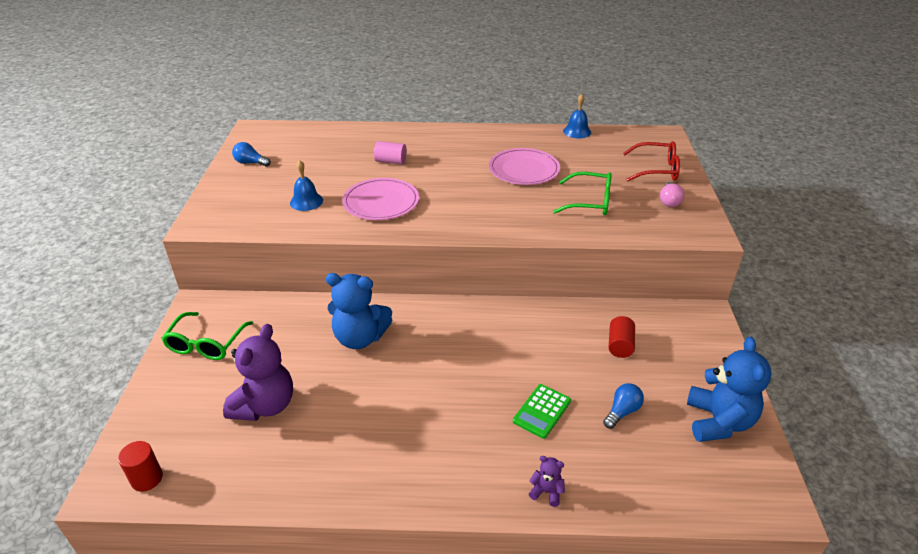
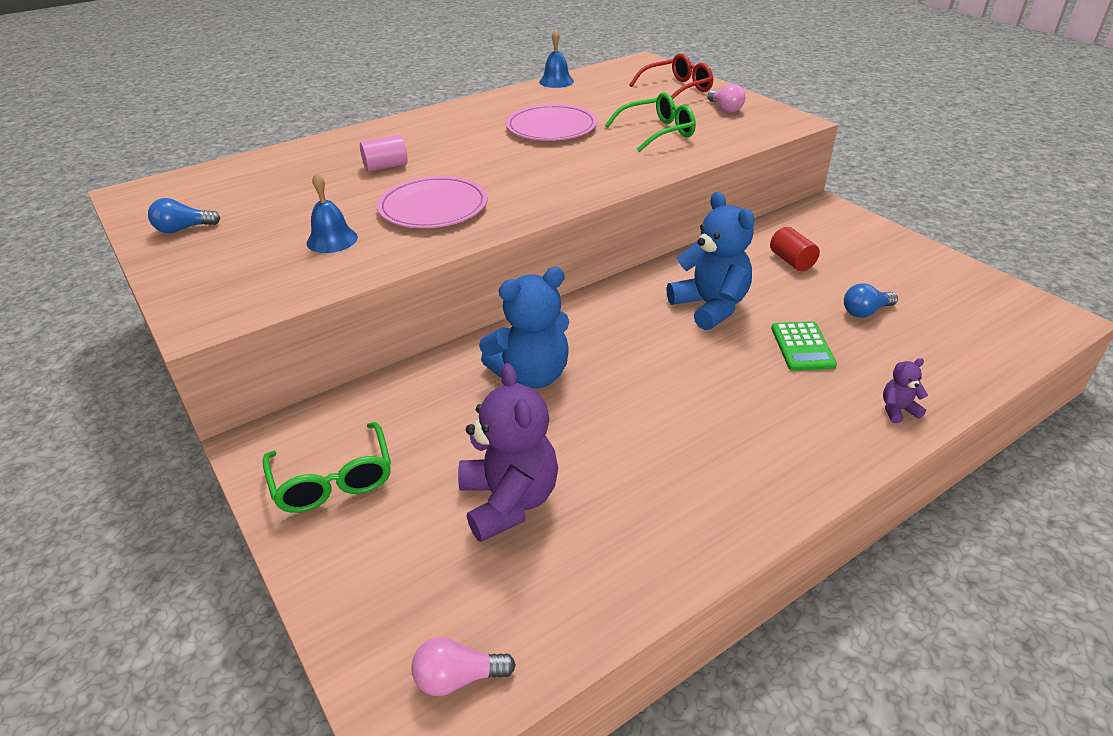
camera: 35 degrees left, 0 degrees up
(147, 478) = (457, 678): red cylinder -> pink light bulb
(622, 411) = (865, 312): blue light bulb -> blue light bulb turned 120 degrees counterclockwise
(718, 421) = (942, 281): blue teddy bear -> blue teddy bear (710, 307)

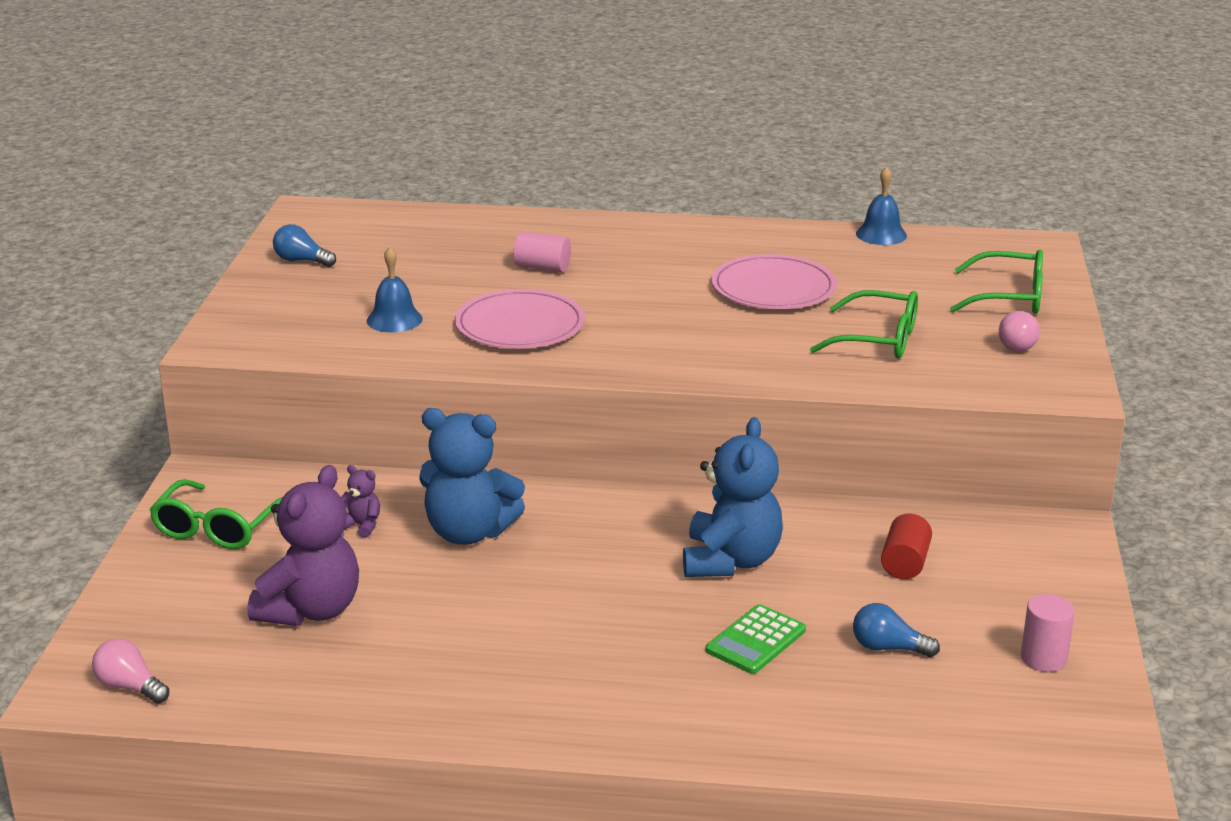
camera: 40 degrees right, 10 degrees down
(677, 89) = (1009, 297): red glasses -> green glasses
(898, 410) = (744, 736): purple teddy bear -> purple teddy bear (361, 526)
(932, 277) = (1043, 658): none -> pink cylinder

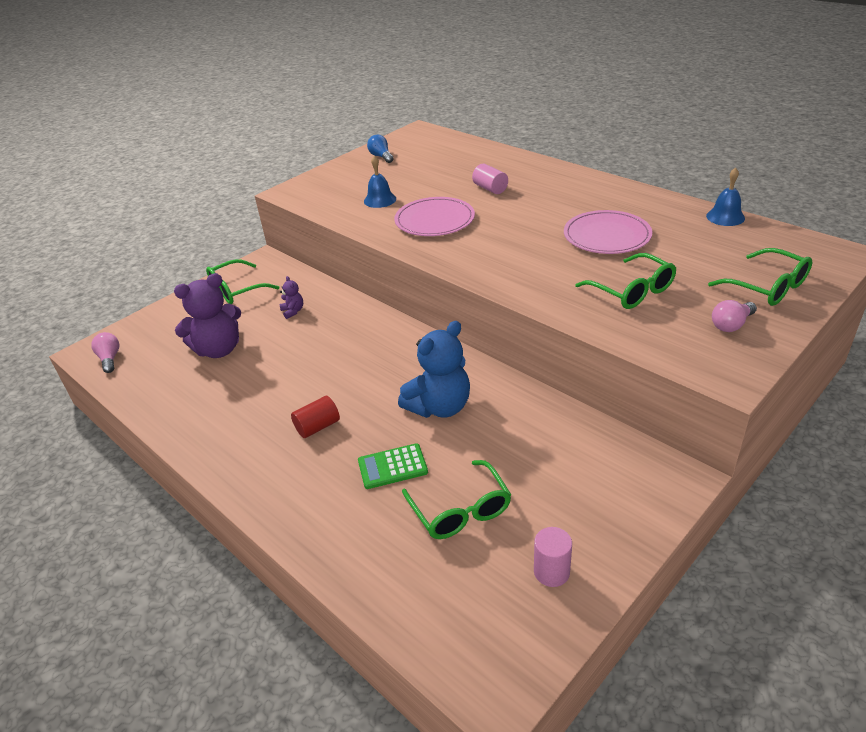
camera: 40 degrees right, 10 degrees up
(469, 532) = (333, 334): blue teddy bear -> none
(888, 648) = (460, 510): blue light bulb -> green glasses
(905, 563) = (539, 454): red cylinder -> red cylinder (317, 427)

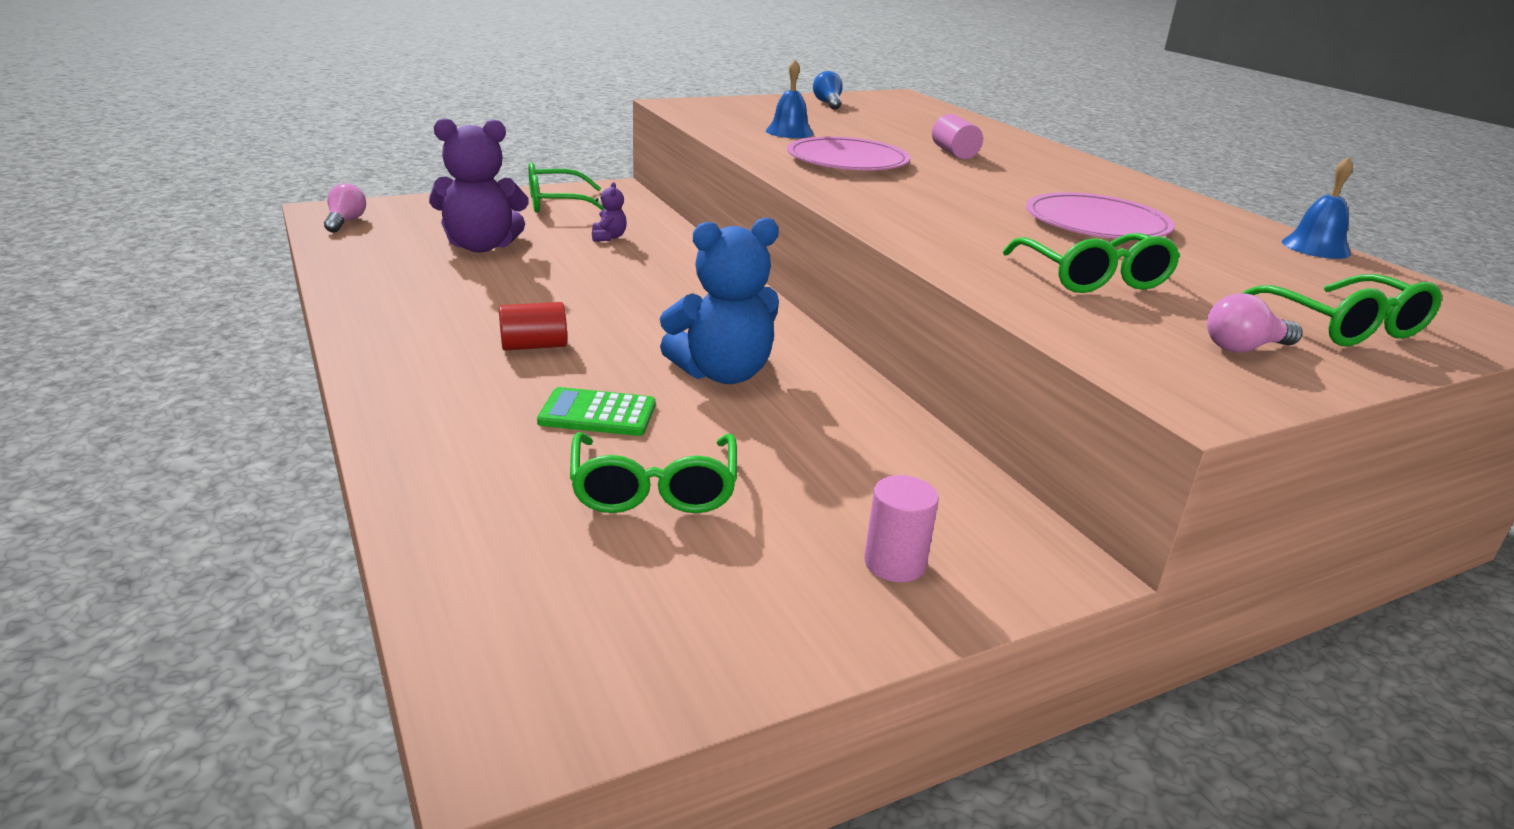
camera: 15 degrees right, 10 degrees down
(551, 572) = (736, 608): pink cylinder -> pink cylinder (894, 563)

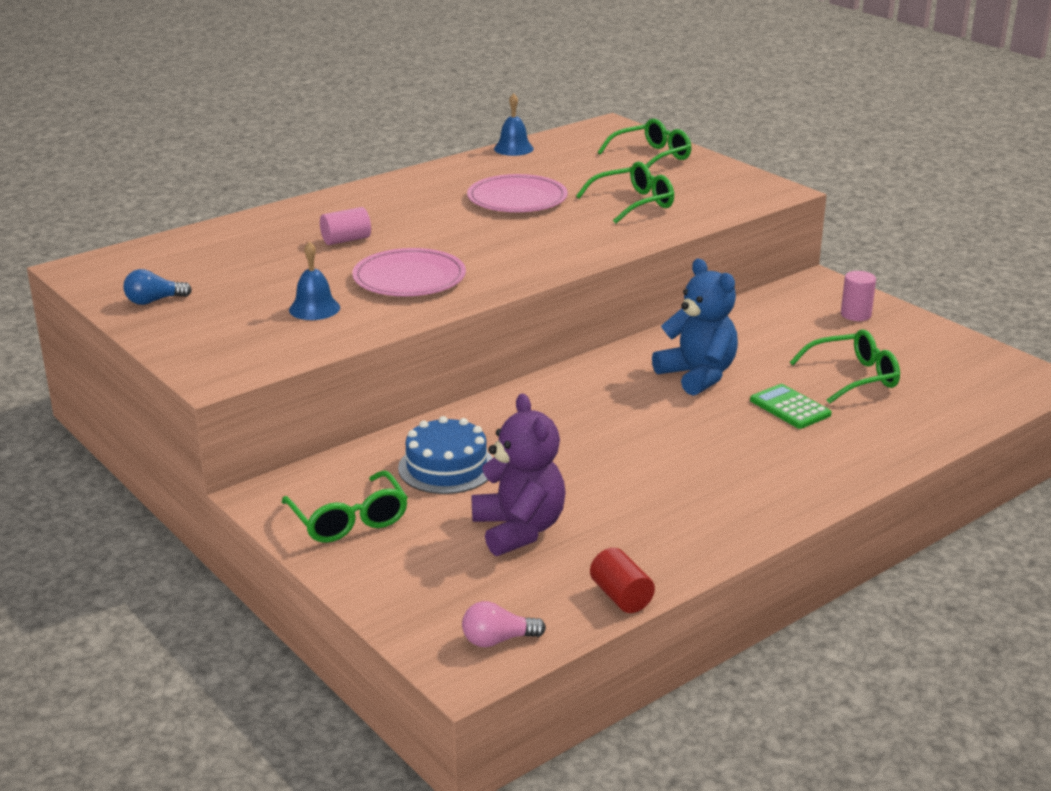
camera: 100 degrees left, 0 degrees up
(534, 346) = (715, 450): red cylinder -> red cylinder (621, 596)
(597, 414) = (790, 407): green calculator -> green calculator turned 150 degrees clockwise
(608, 237) = (446, 467): purple teddy bear -> blue cake
(1243, 348) = (706, 178): pink light bulb -> none

